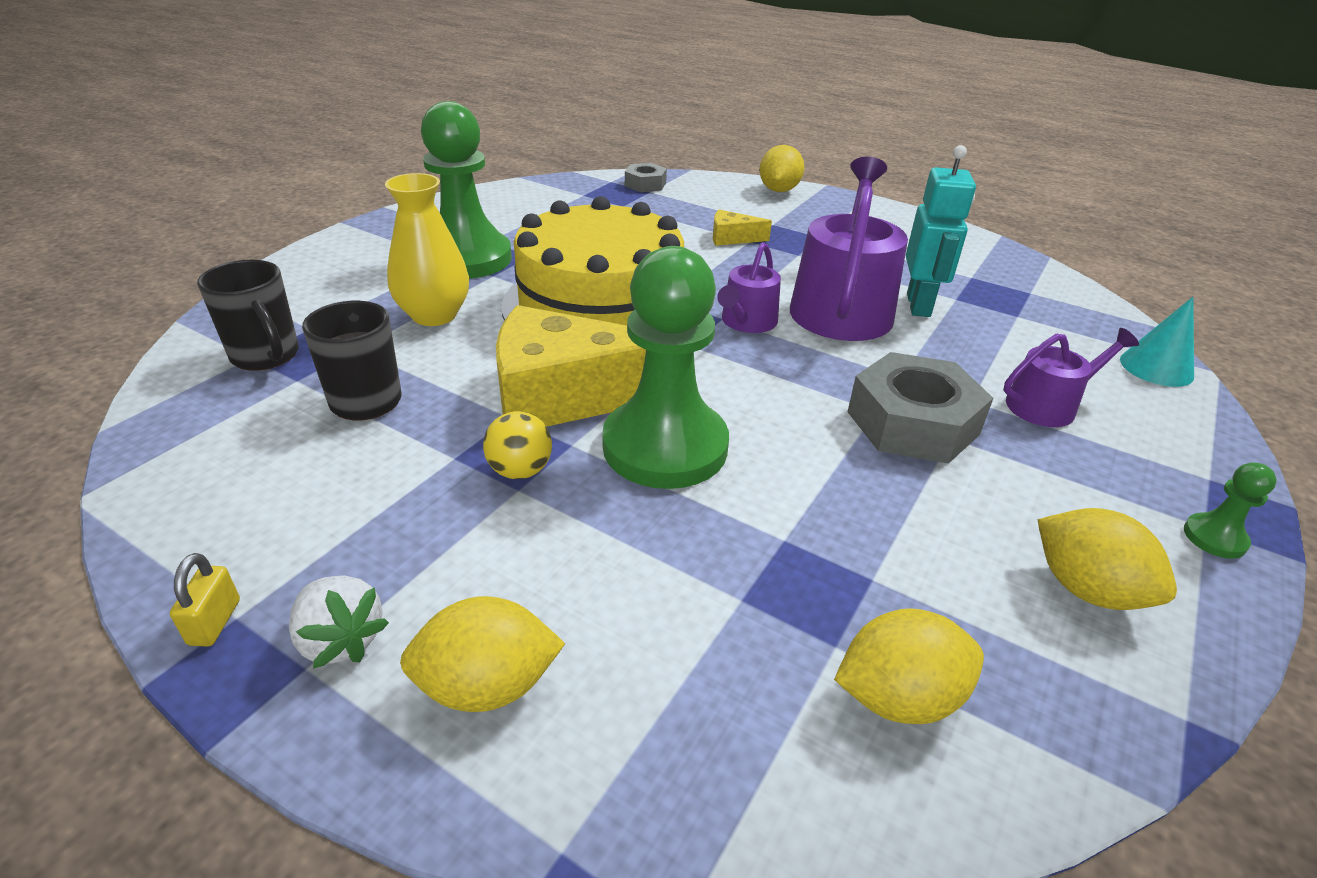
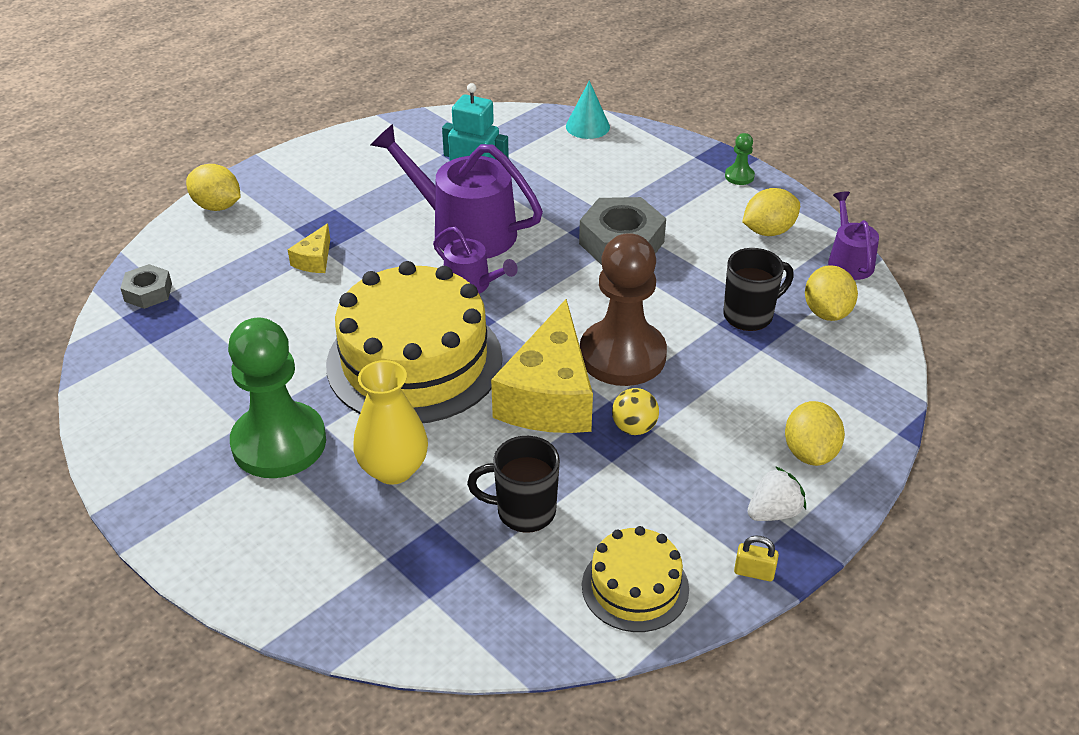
camera: 75 degrees left, 5 degrees up
(221, 499) = (635, 587): none -> yellow cake
(266, 356) = (432, 585): black mug -> black mug (749, 315)
(665, 447) = (622, 355): green pawn -> brown pawn
(1047, 405) = (616, 184): purple watering can -> purple watering can (849, 261)

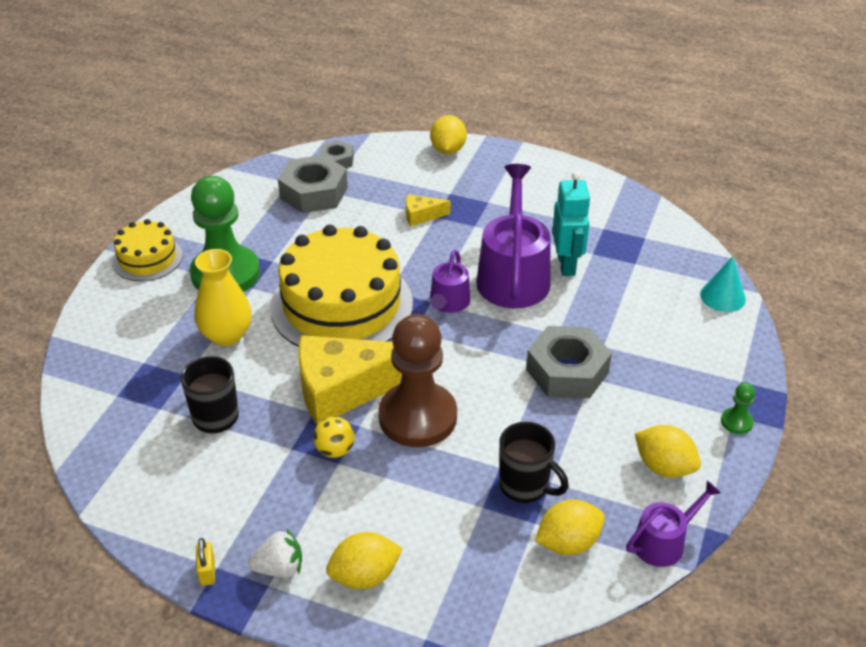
camera: 65 degrees right, 0 degrees up
(192, 328) = (314, 193): none -> grey nut
(635, 587) = (165, 501): yellow cake -> yellow cake (147, 258)
(773, 512) = (279, 568): white strawberry -> white strawberry turned 45 degrees counterclockwise

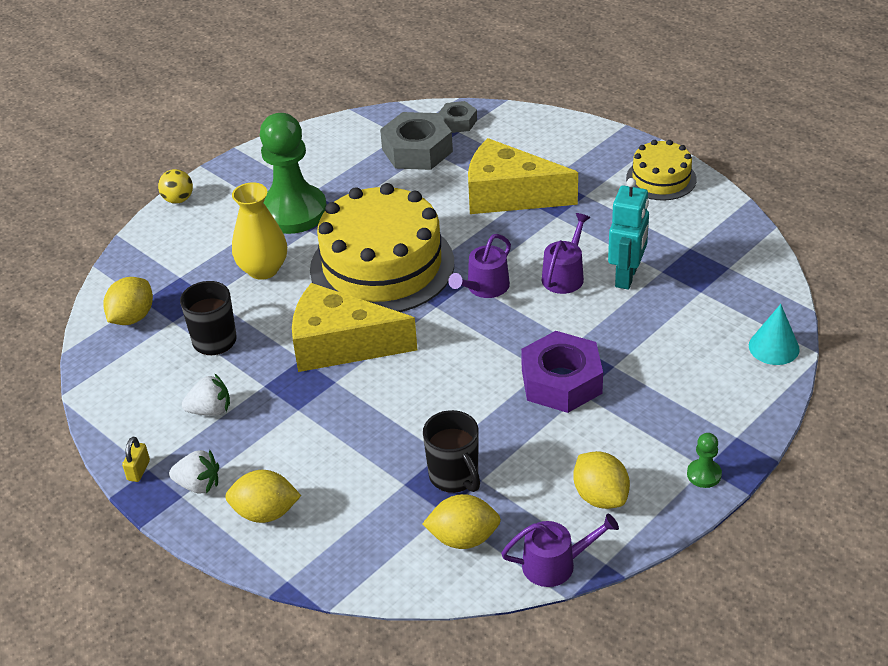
camera: 25 degrees right, 0 degrees up
(147, 258) = (232, 182): yellow cake -> yellow cake (661, 179)
(250, 488) = (210, 410): none -> white strawberry
(335, 450) = (301, 397): yellow ball -> yellow ball (178, 199)
(417, 417) = (392, 387): brown pawn -> none
(421, 216) = (509, 195): yellow cheese -> yellow cheese, size x2.27
(448, 150) = (576, 133): yellow lemon -> yellow lemon (132, 317)
(513, 276) = (564, 275): purple watering can -> purple watering can, size x0.54
(567, 371) = (561, 381): grey nut -> purple nut

